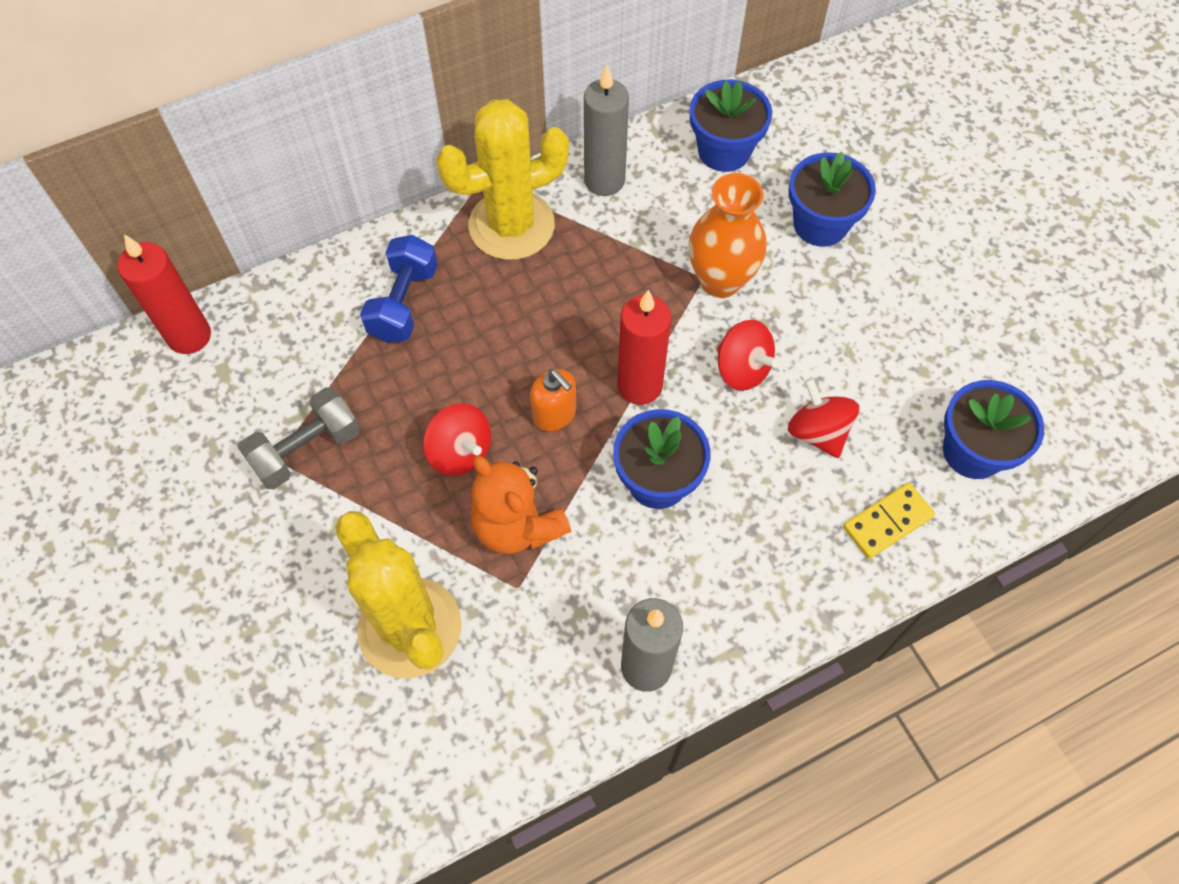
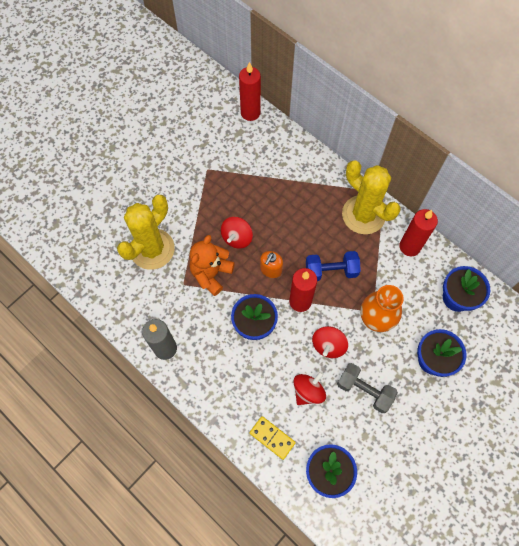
camera: 70 degrees right, 5 degrees up
(306, 450) = (215, 179): grey dumbbell -> grey dumbbell (364, 390)
(403, 303) = (301, 186): blue dumbbell -> blue dumbbell (331, 271)
(604, 180) = (409, 246): grey candle -> red candle

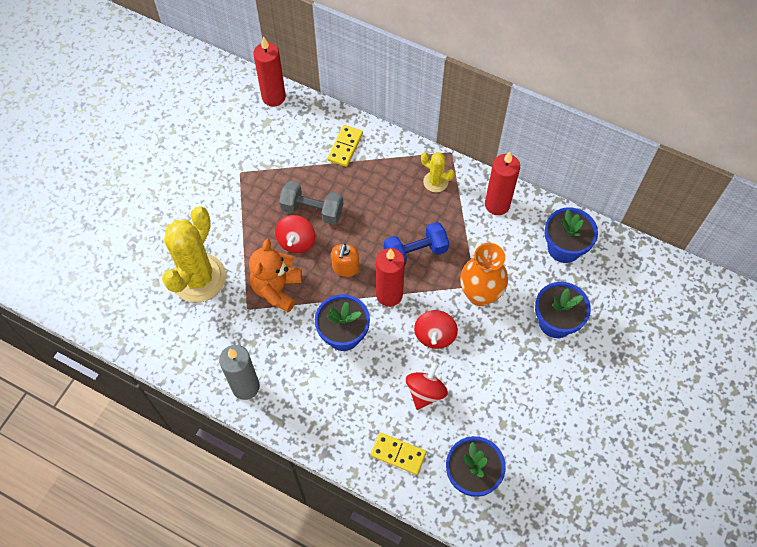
camera: 15 degrees left, 5 degrees down
(297, 168) = (345, 147): none -> yellow domino
(363, 215) = (435, 182): yellow cactus -> yellow cactus, size x0.48
(364, 390) = (488, 374): grey dumbbell -> grey dumbbell (312, 210)

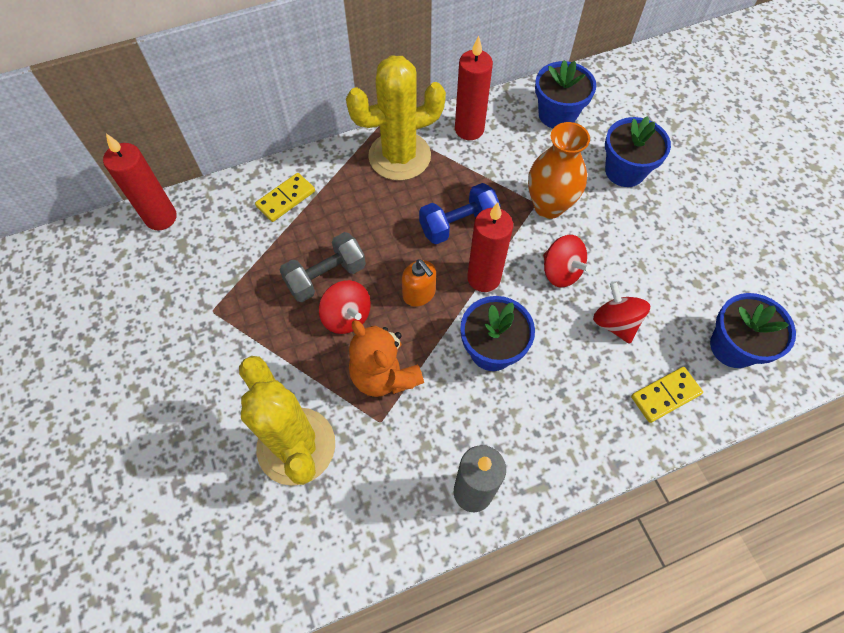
camera: 50 degrees left, 0 degrees up
(345, 147) = (286, 199): yellow domino -> yellow domino turned 75 degrees clockwise
(415, 252) = (458, 224): blue dumbbell -> blue dumbbell turned 45 degrees clockwise
(435, 182) = (399, 156): yellow cactus -> yellow cactus, size x2.07

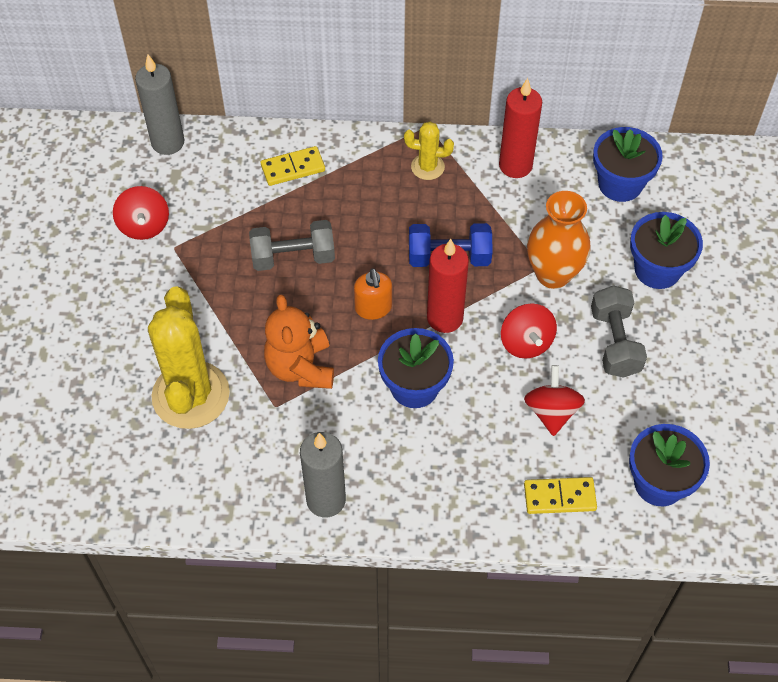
camera: 25 degrees right, 5 degrees down
(161, 218) = (168, 142): red candle -> grey candle
(347, 316) = (294, 301): red spinning top -> red spinning top (144, 225)
(399, 156) = (427, 167): yellow cactus -> yellow cactus, size x0.48
(628, 243) = (614, 342): none -> grey dumbbell

